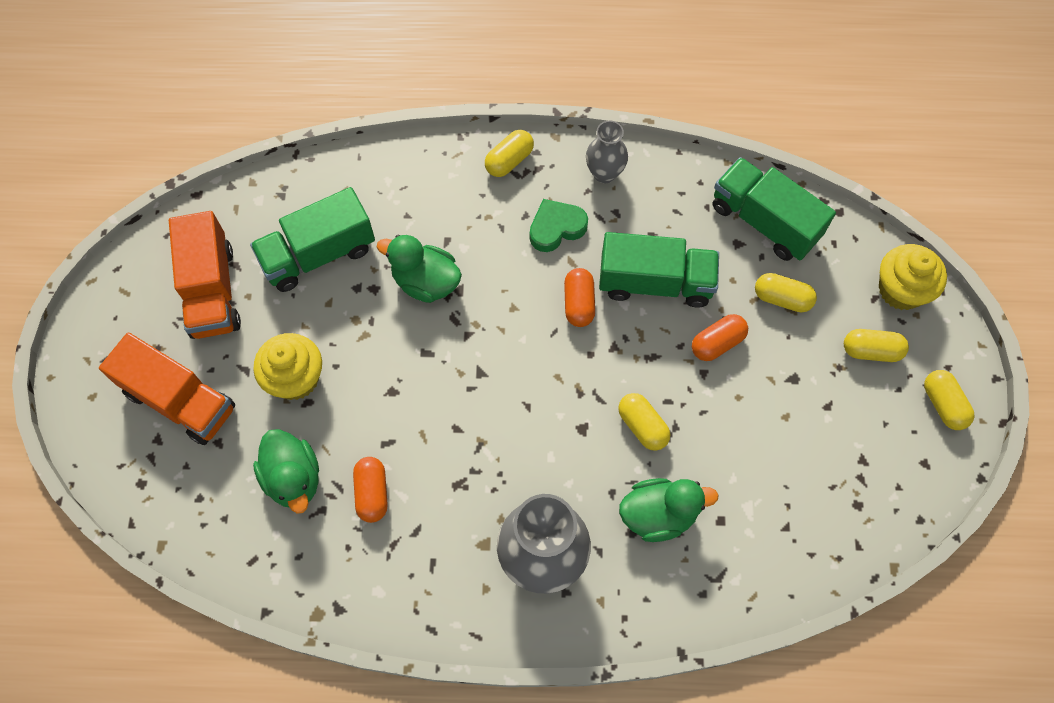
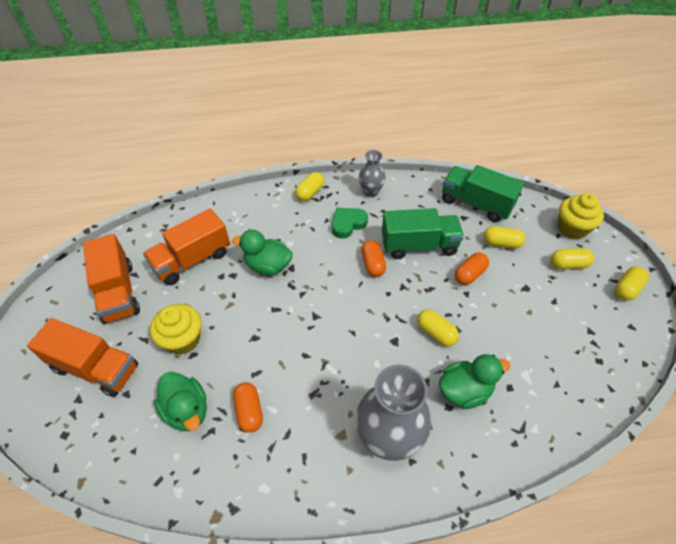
camera: 10 degrees left, 15 degrees down
(318, 254) = (192, 260): green truck -> orange truck
(943, 404) = (626, 289): yellow capsule -> yellow capsule turned 75 degrees clockwise

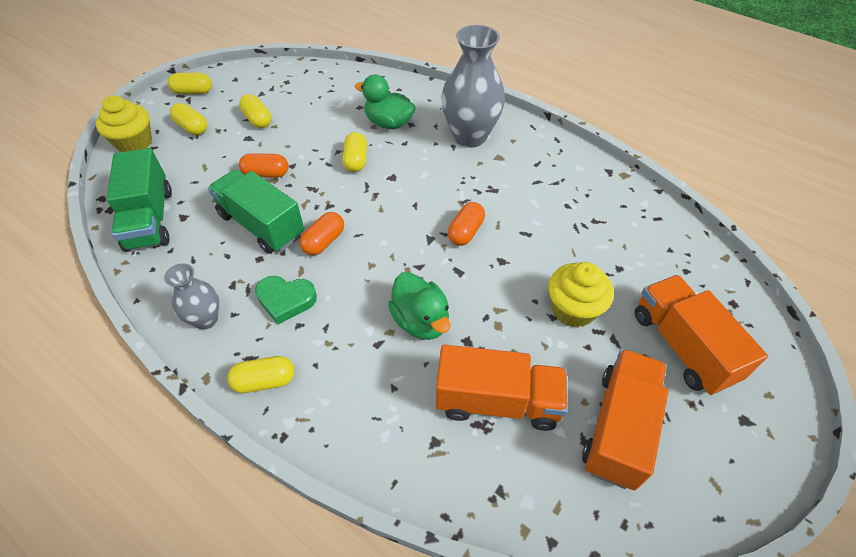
camera: 135 degrees left, 0 degrees up
(187, 410) = (607, 247): green duck -> none
(249, 411) = (554, 212): orange capsule -> orange capsule (465, 232)
(501, 243) = (201, 174): yellow capsule -> yellow capsule (257, 120)

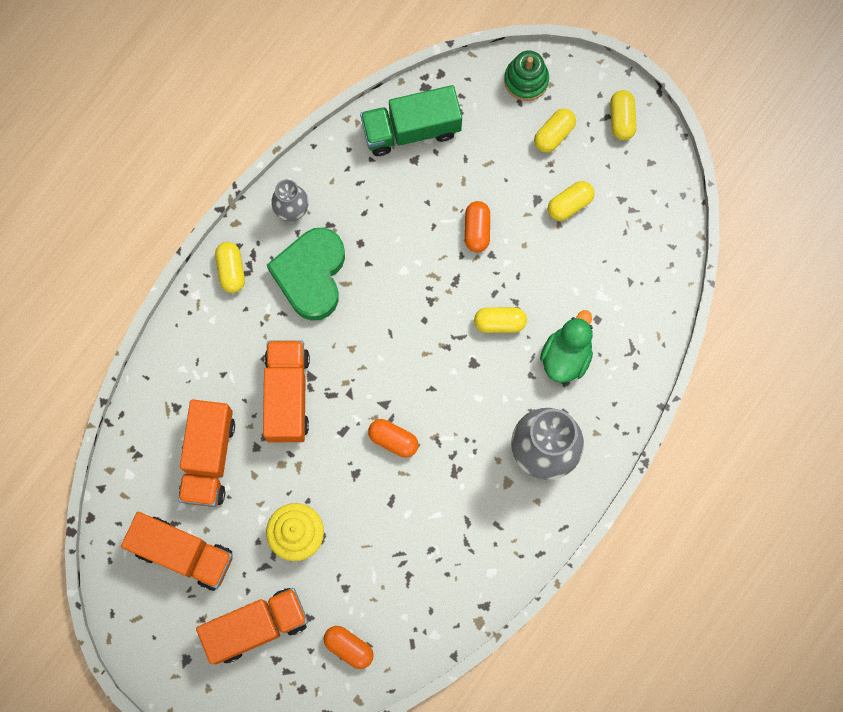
camera: 90 degrees right, 25 degrees up
(134, 143) = (526, 80): yellow cupcake -> green stacking toy
(261, 225) = (403, 238): green truck -> none
(286, 300) = (311, 275): green heart -> green heart, size x1.69
(324, 241) = (381, 301): orange capsule -> orange capsule (349, 647)
(421, 321) = (287, 396): green duck -> orange truck

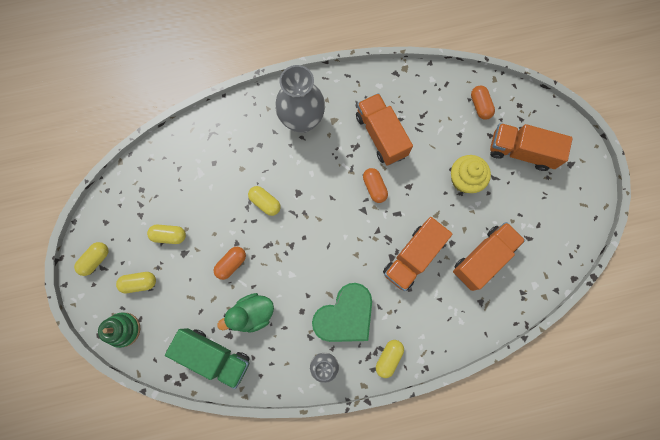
camera: 140 degrees left, 0 degrees up
(183, 553) = (534, 218): orange truck -> orange truck (381, 135)
(566, 356) = (247, 157): green duck -> green duck (252, 314)

